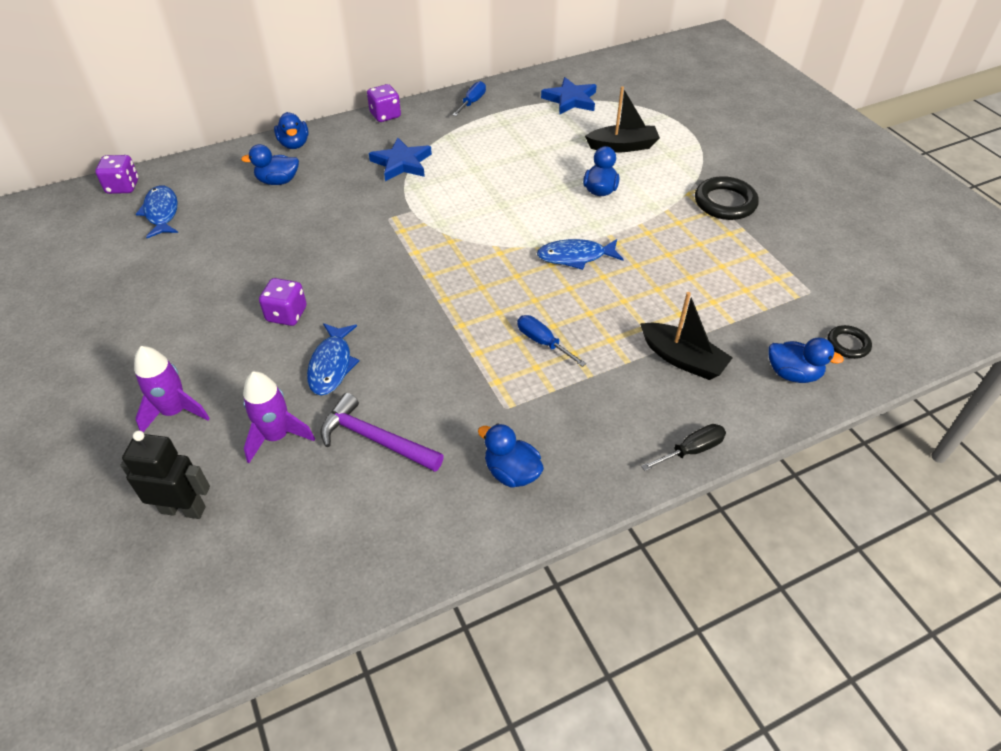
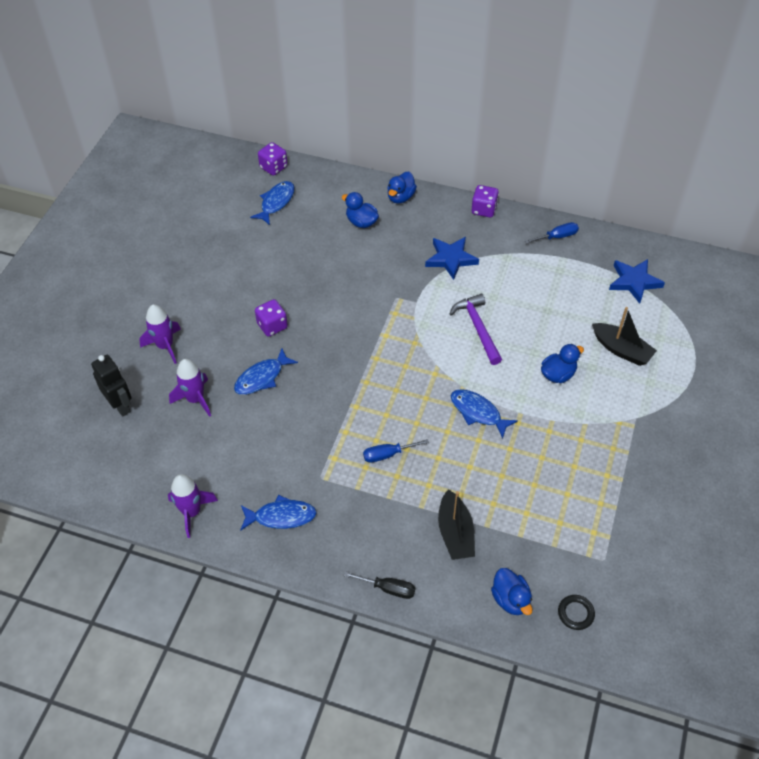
camera: 45 degrees right, 5 degrees up
(375, 439) = (238, 440): purple hammer -> purple hammer (478, 328)
(408, 548) = (191, 512): none -> purple rocket
(511, 472) = (281, 516): blue duck -> blue fish
(542, 342) = (387, 454): blue screwdriver -> blue screwdriver turned 105 degrees counterclockwise
(725, 203) = (636, 450): black ring -> none

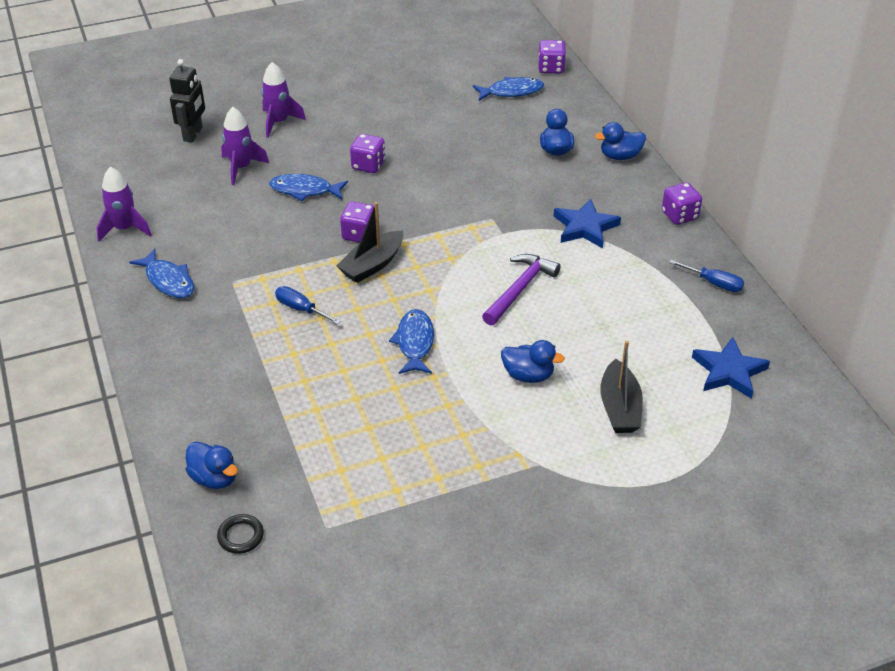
camera: 50 degrees right, 10 degrees down
(342, 376) = (359, 234): none -> purple dice
(388, 588) = (152, 387): black screwdriver -> none
(455, 533) = (255, 399): black boat -> black boat (372, 265)
(511, 599) = (214, 478): blue duck -> blue duck turned 75 degrees counterclockwise

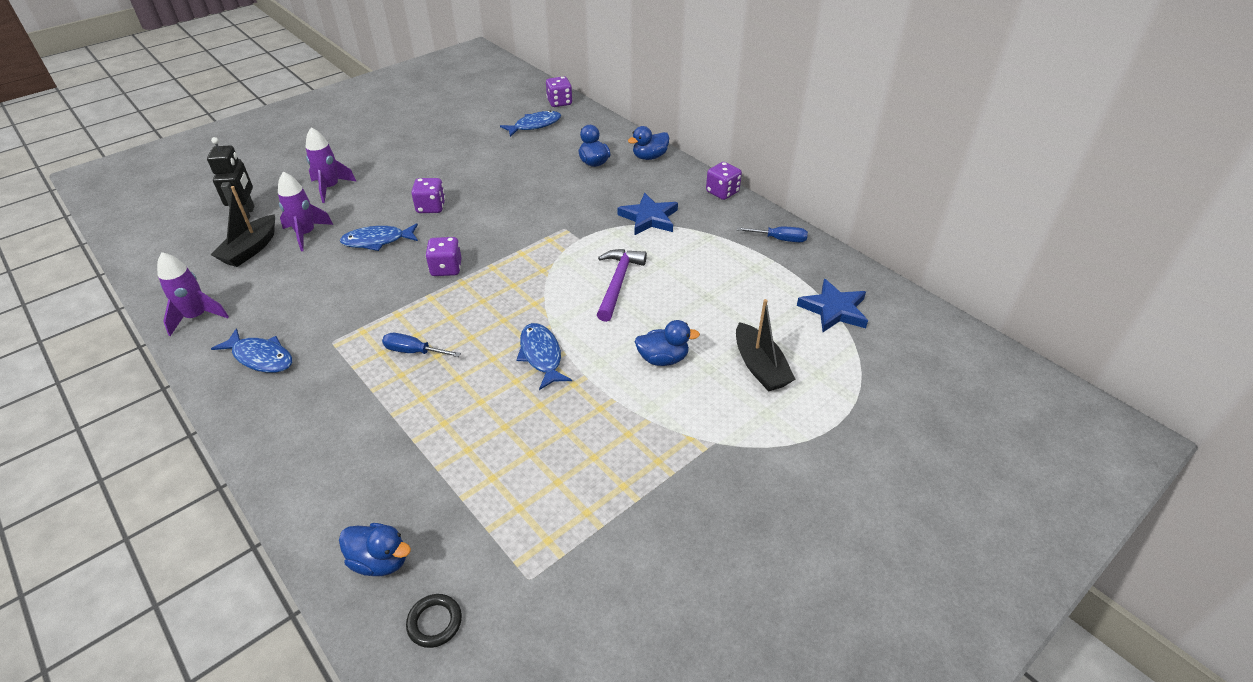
camera: 20 degrees left, 0 degrees up
(372, 265) = (470, 293): black boat -> black boat (251, 249)

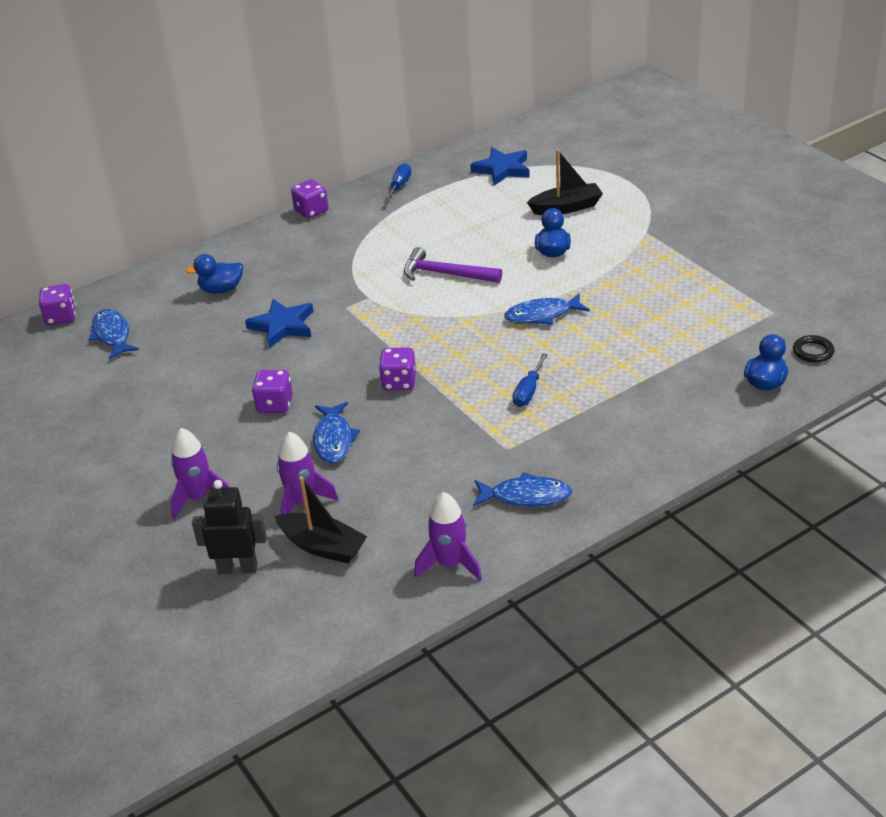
camera: 80 degrees left, 5 degrees down
(260, 357) = (526, 496): blue fish -> blue fish turned 60 degrees clockwise
(649, 157) = (225, 252): blue duck -> none
(649, 218) = (343, 255): blue star -> blue star (282, 326)

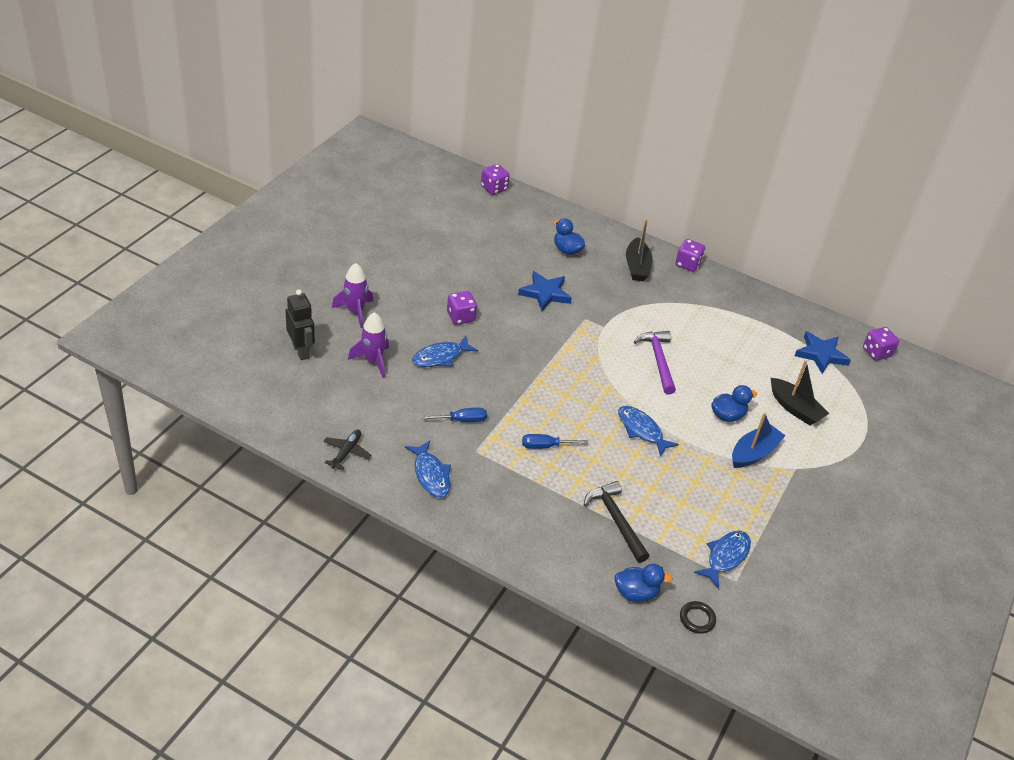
camera: 55 degrees right, 5 degrees up
(112, 335) = (489, 217): blue fish -> blue fish (725, 557)
(322, 546) = (336, 384): black boat -> black boat (637, 266)
(399, 186) = (754, 301): blue screwdriver -> blue screwdriver (462, 420)
(399, 382) = (517, 372): purple dice -> purple dice (876, 352)
(450, 564) = (346, 452): purple rocket -> black plane
(613, 251) = (754, 453): none -> blue boat
(661, 369) = (616, 520): none -> black hammer

